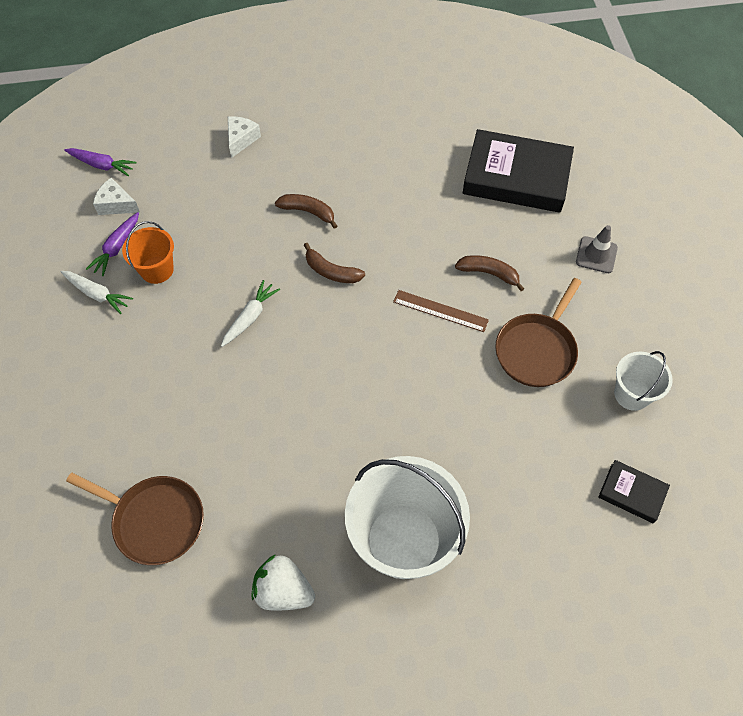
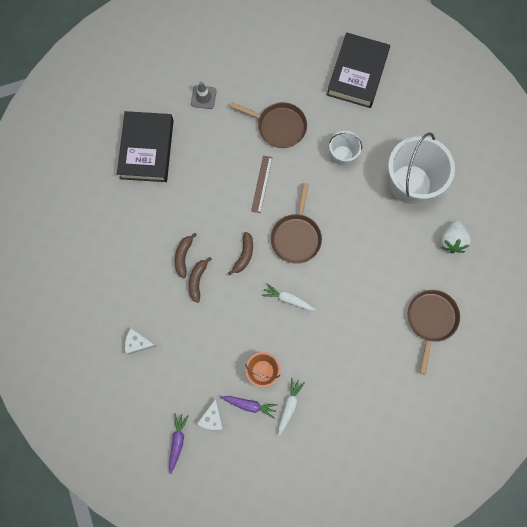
camera: 100 degrees left, 15 degrees up
(344, 344) = (296, 237): none -> brown pan
(489, 273) = (228, 158): brown banana -> brown banana (183, 256)
(632, 394) = (298, 75): white bucket -> white bucket (342, 155)
(632, 493) = (357, 73): black book -> black book, size x2.10

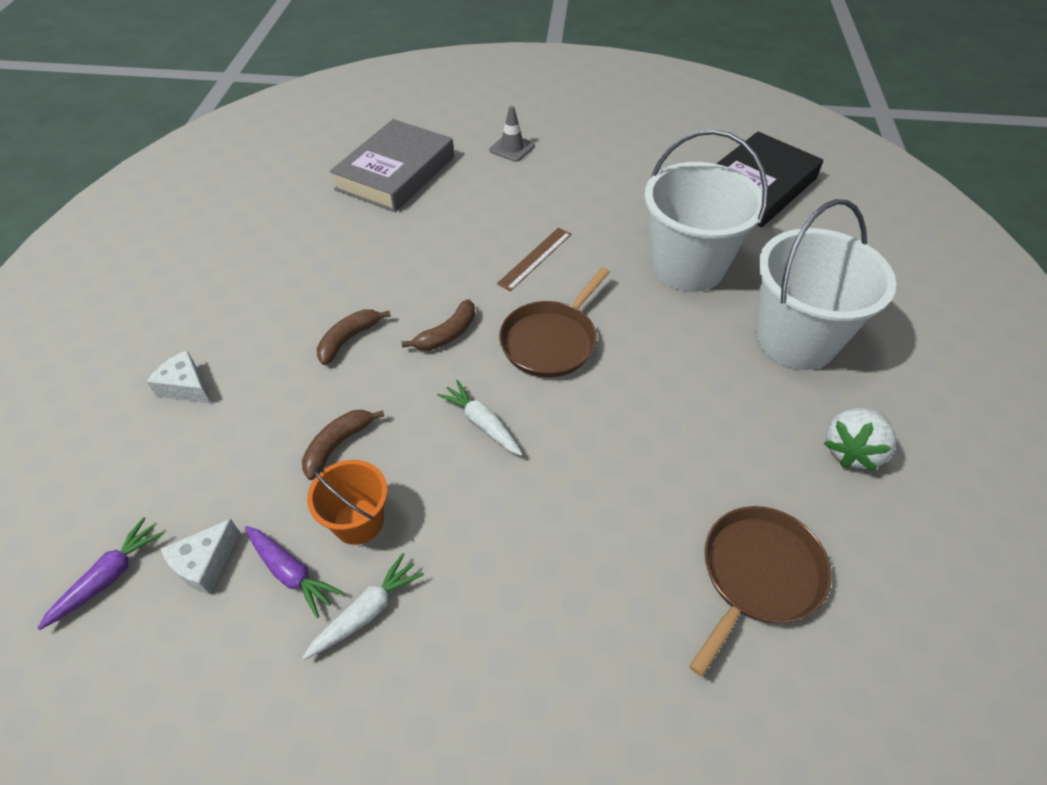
camera: 25 degrees right, 25 degrees down
(147, 149) = (396, 173): black book -> grey book
(183, 256) = (351, 302): brown banana -> brown banana (338, 445)
(279, 126) = (602, 206): brown pan -> none
(342, 155) = (687, 266): white bucket -> white bucket, size x1.95

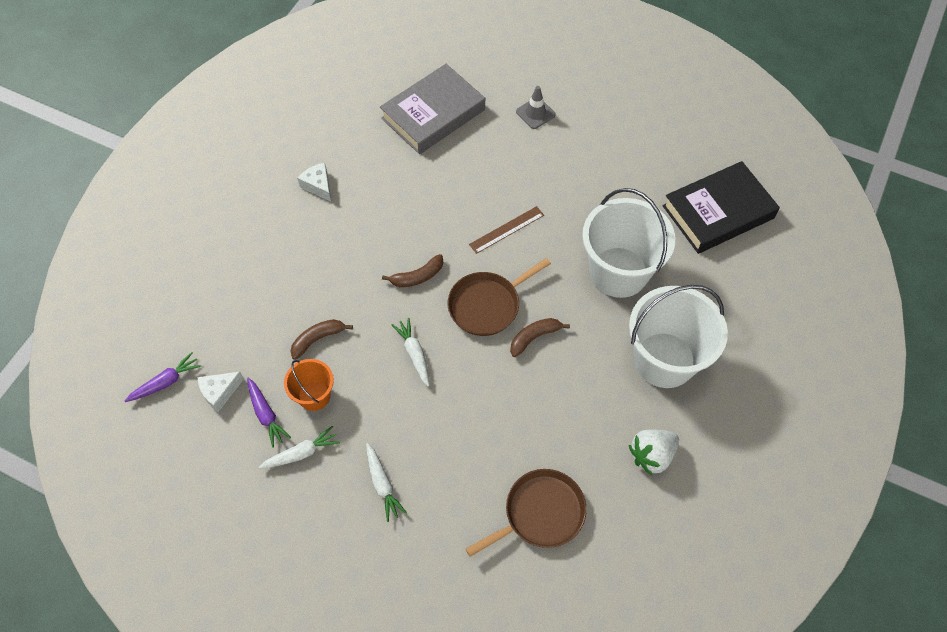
camera: 20 degrees right, 10 degrees up
(186, 387) = (235, 264): white cheese -> white cheese (318, 186)
(348, 339) = (349, 260): brown banana -> brown banana (534, 337)
(512, 615) = (382, 484): none -> white carrot

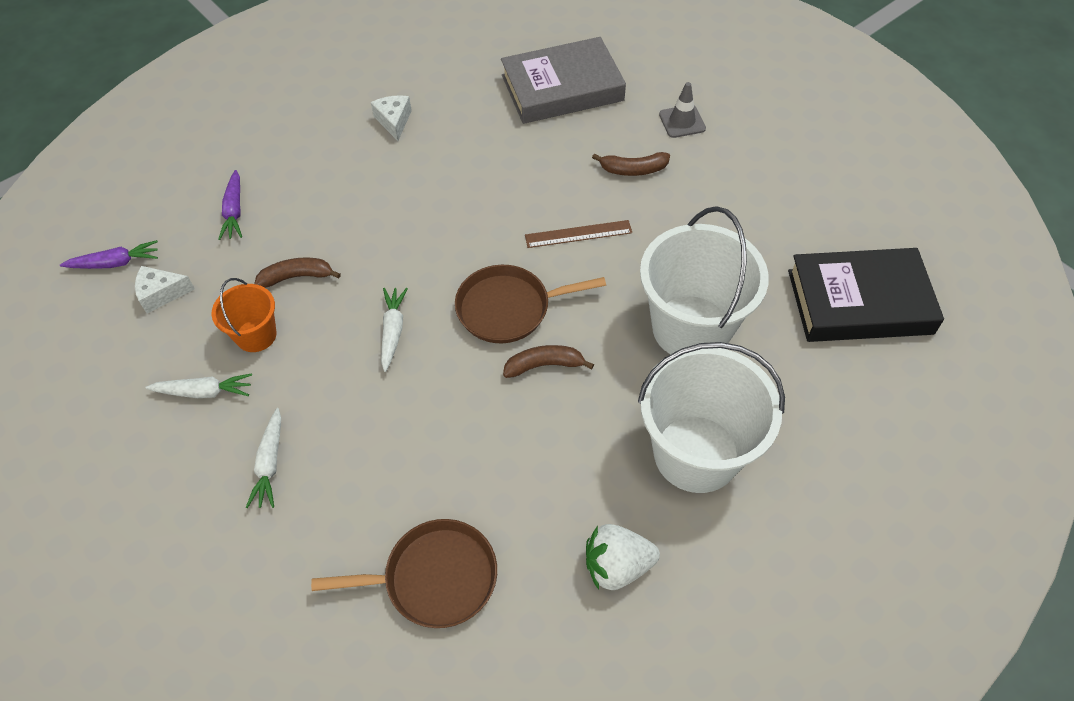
camera: 25 degrees right, 5 degrees down
(266, 414) = (193, 335): purple carrot -> purple carrot (234, 211)
(417, 276) = (446, 249): brown banana -> brown banana (633, 169)

